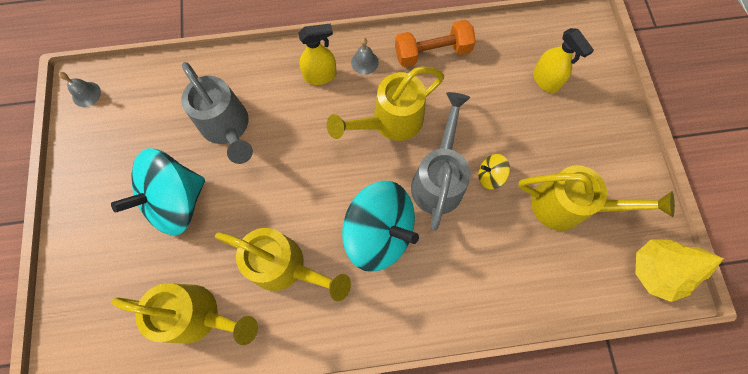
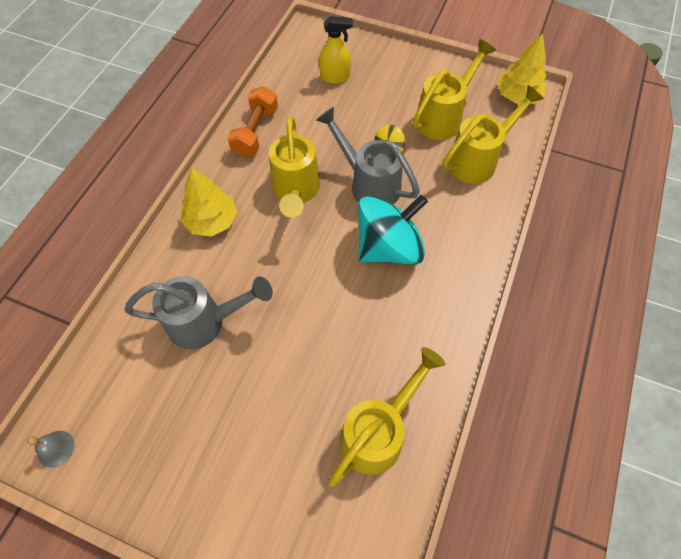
camera: 60 degrees left, 10 degrees down
(176, 201) = (249, 404): turquoise spinning top -> none
(286, 267) = (375, 334): yellow watering can -> yellow watering can (478, 160)
(320, 75) = (212, 221): yellow spray bottle -> yellow tree
(364, 62) = (225, 182): grey bell -> none

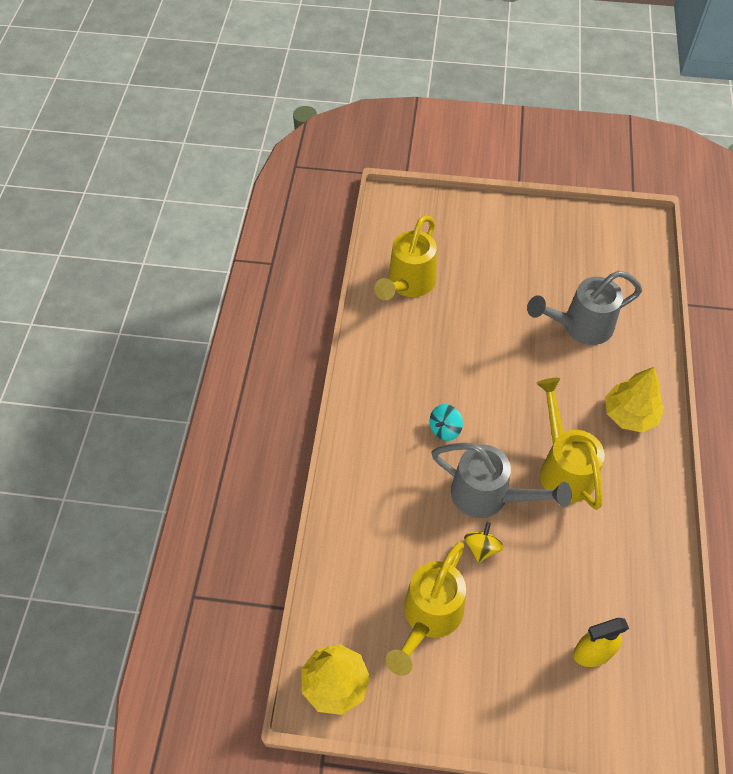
camera: 165 degrees right, 5 degrees down
(56, 448) = (633, 227): grey bell -> none
(255, 132) = (647, 534): orange dumbbell -> none
(388, 247) = (444, 429): turquoise spinning top -> turquoise spinning top, size x0.43
(478, 160) = (372, 561): yellow watering can -> none

